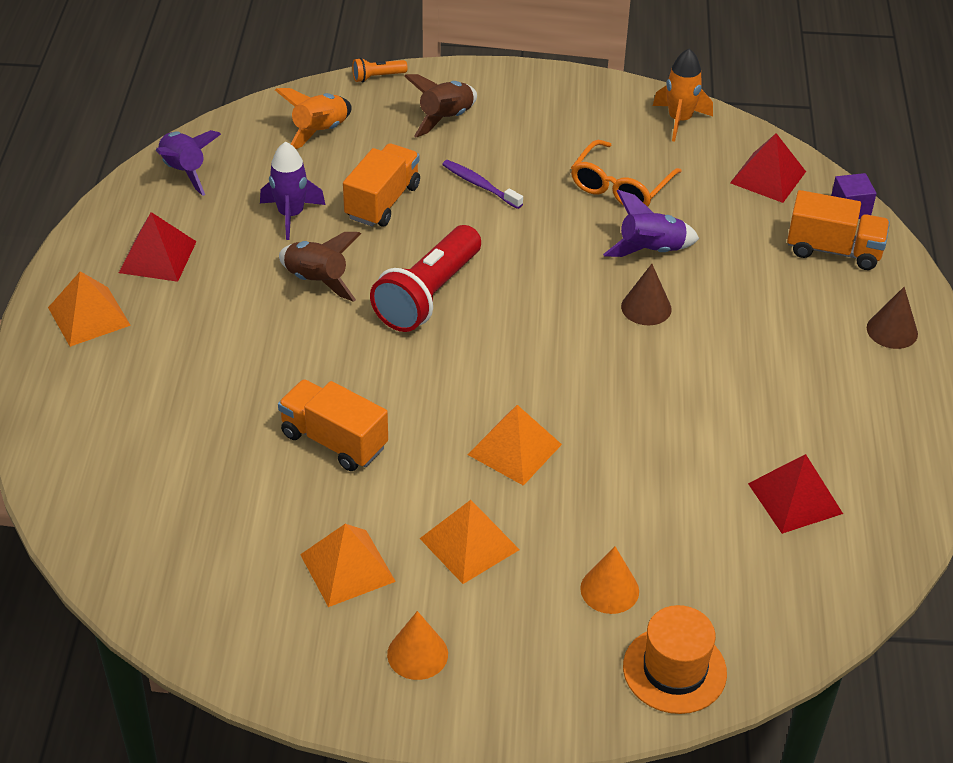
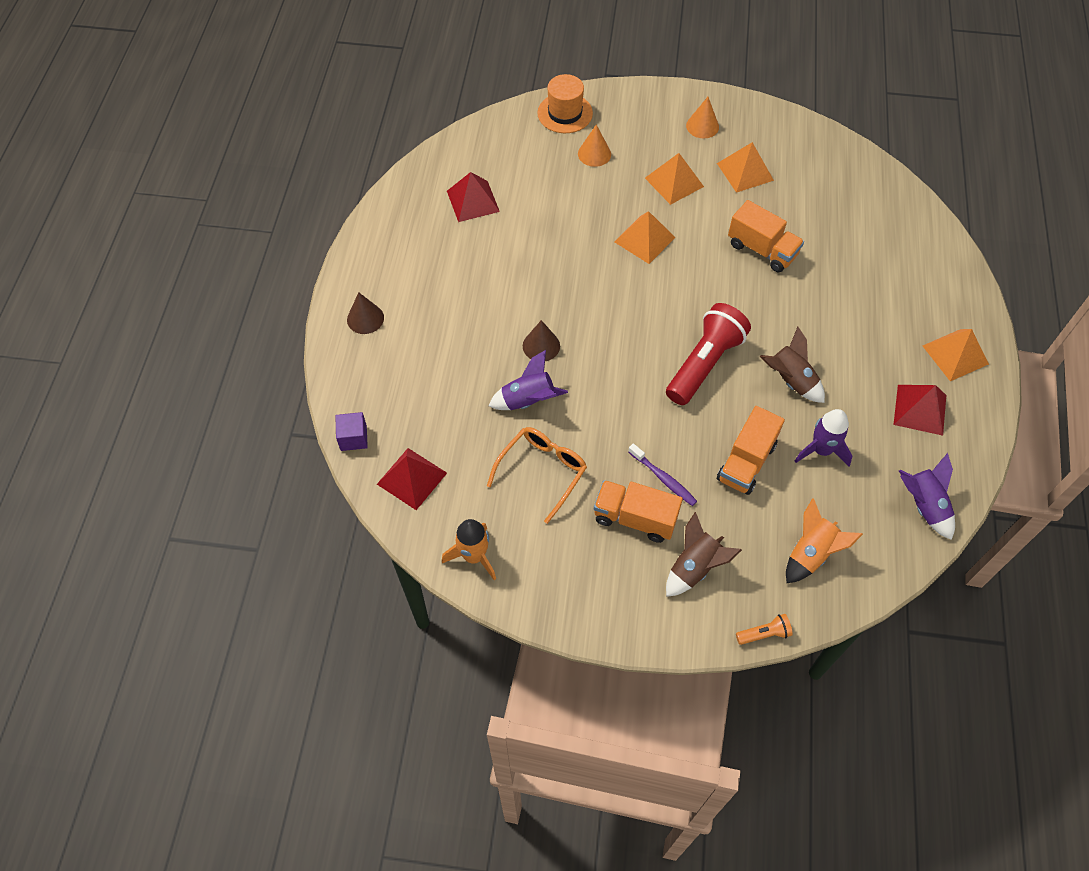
camera: 175 degrees left, 15 degrees up
(833, 250) = (382, 394): orange truck -> orange truck (635, 518)

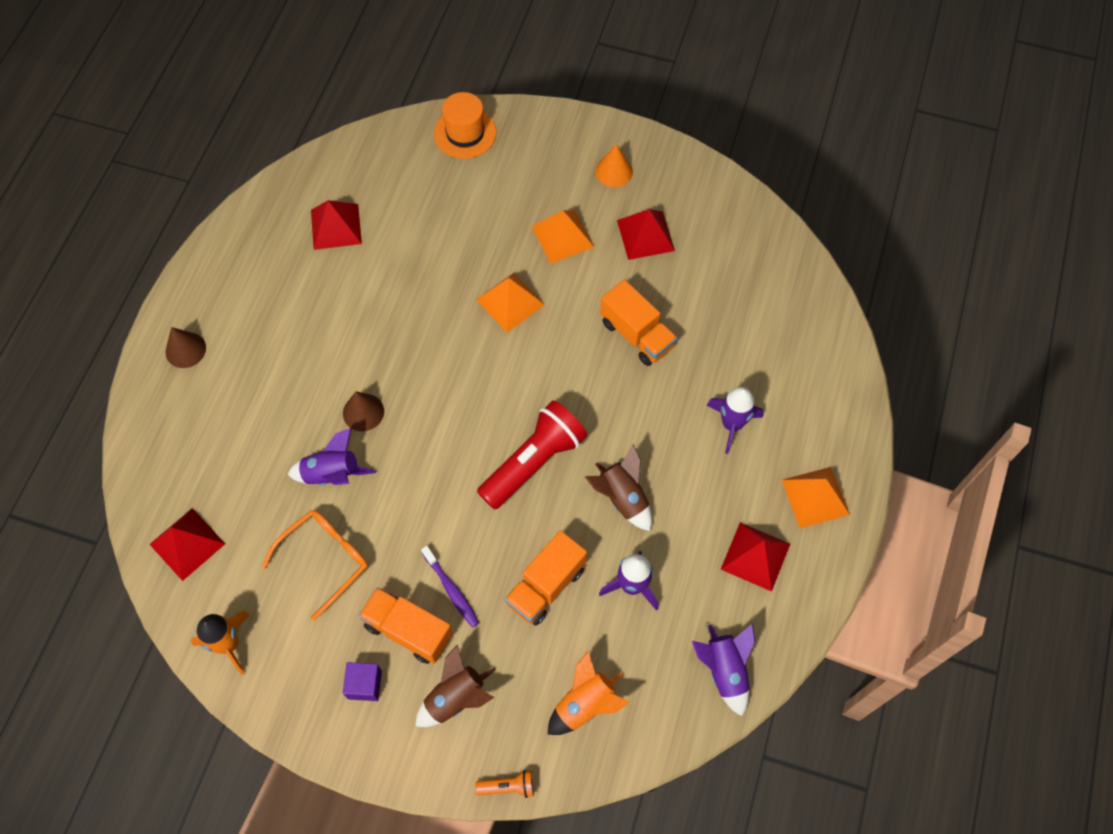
camera: 10 degrees right, 5 degrees up
(353, 438) = (138, 487): purple cube -> purple cube (364, 684)
(594, 154) = (484, 188): orange cone -> none
(745, 171) = (645, 235): orange pyramid -> red pyramid
(866, 308) = (732, 424): none -> purple rocket

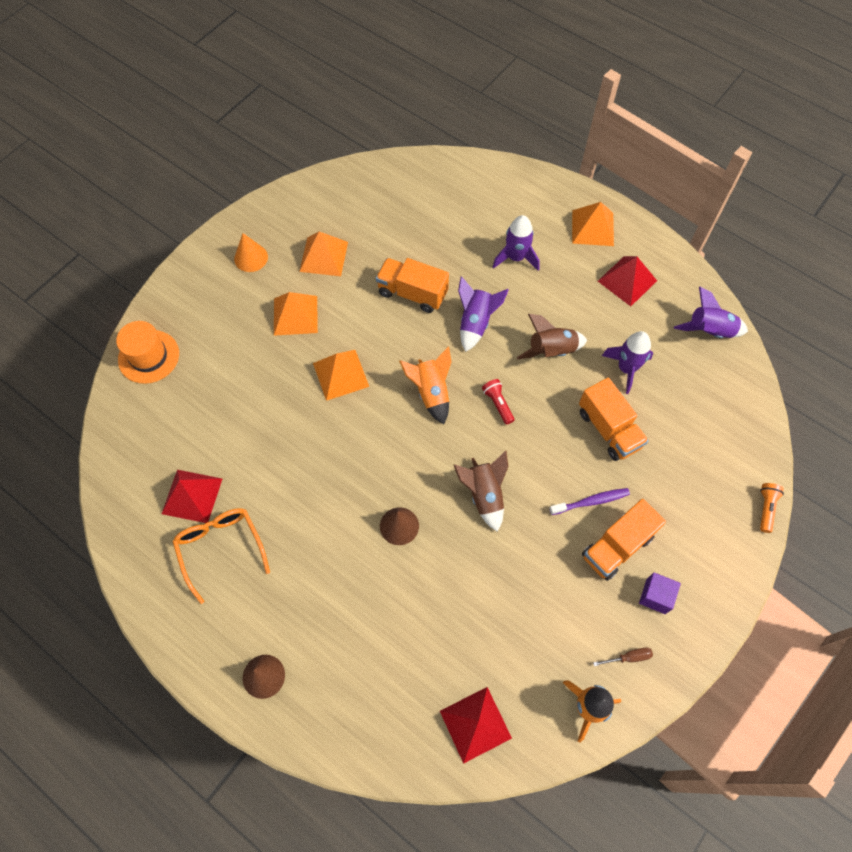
camera: 70 degrees left, 0 degrees up
(290, 672) = (628, 657): none -> brown screwdriver
(325, 559) = (531, 598): orange glasses -> orange glasses (220, 548)
(332, 474) = (451, 570): purple rocket -> purple rocket (476, 323)
(456, 698) = (685, 526): brown rocket -> brown rocket (484, 495)
(533, 462) = (498, 404): red flashlight -> red flashlight, size x0.43
(585, 704) = (713, 432): orange rocket -> orange rocket (431, 392)
(636, 334) = (412, 293): orange truck -> orange truck turned 135 degrees counterclockwise
(645, 235) = (323, 256): red pyramid -> orange pyramid

